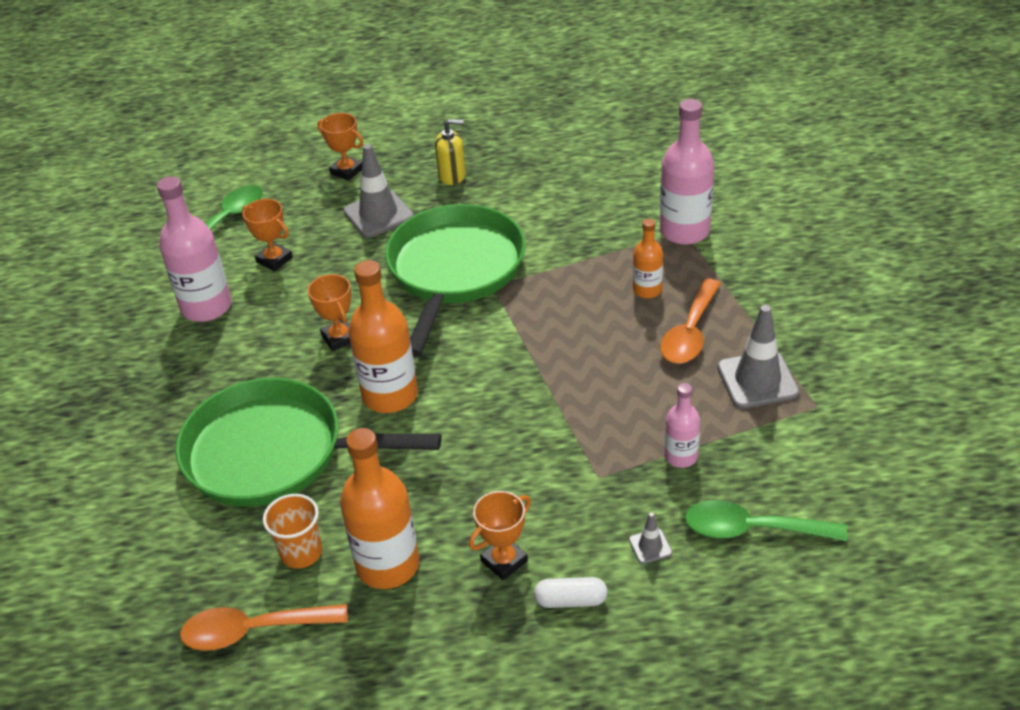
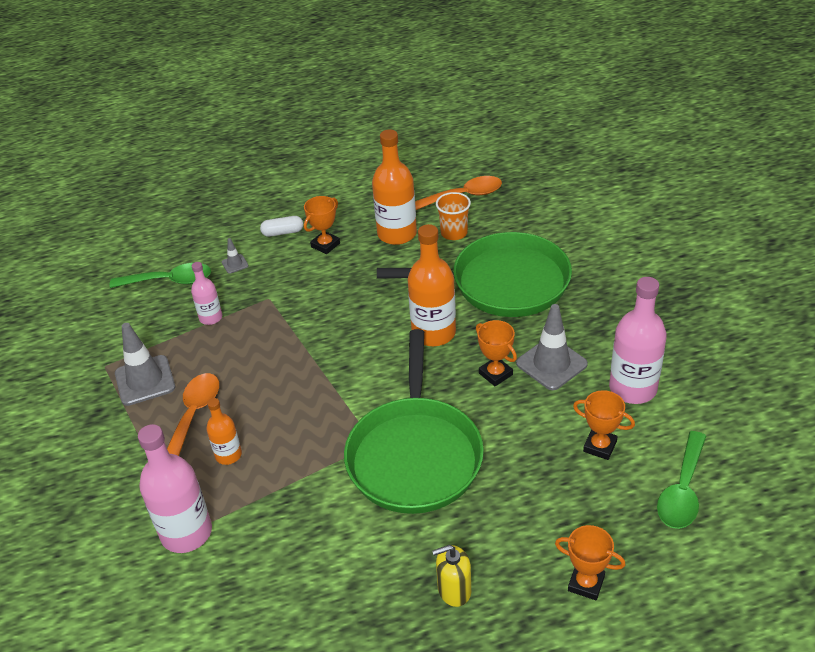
camera: 170 degrees right, 0 degrees up
(378, 214) = (518, 519): grey traffic cone -> grey traffic cone (551, 364)

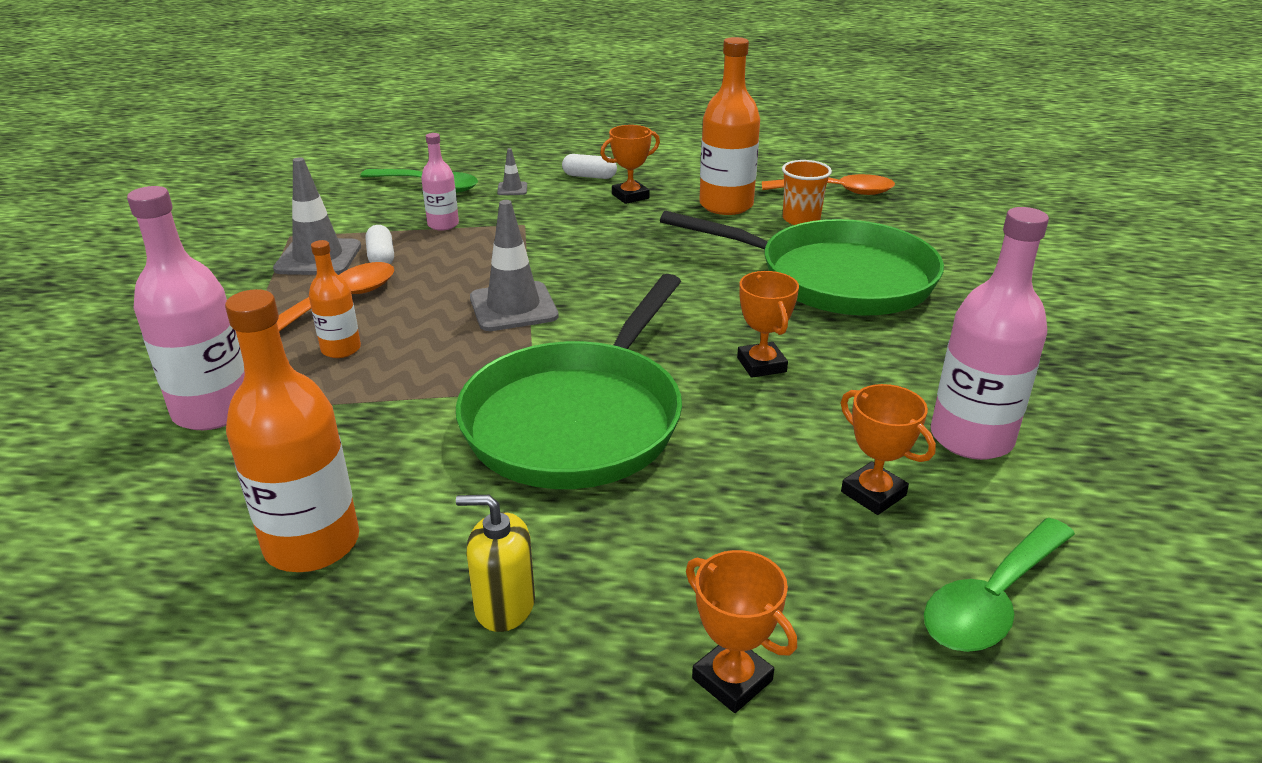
camera: 20 degrees right, 10 degrees down
(190, 365) = (381, 257): none -> white capsule
(433, 333) = (704, 302): orange bottle -> orange bottle (312, 543)
(551, 364) = (854, 376): grey traffic cone -> grey traffic cone (513, 307)

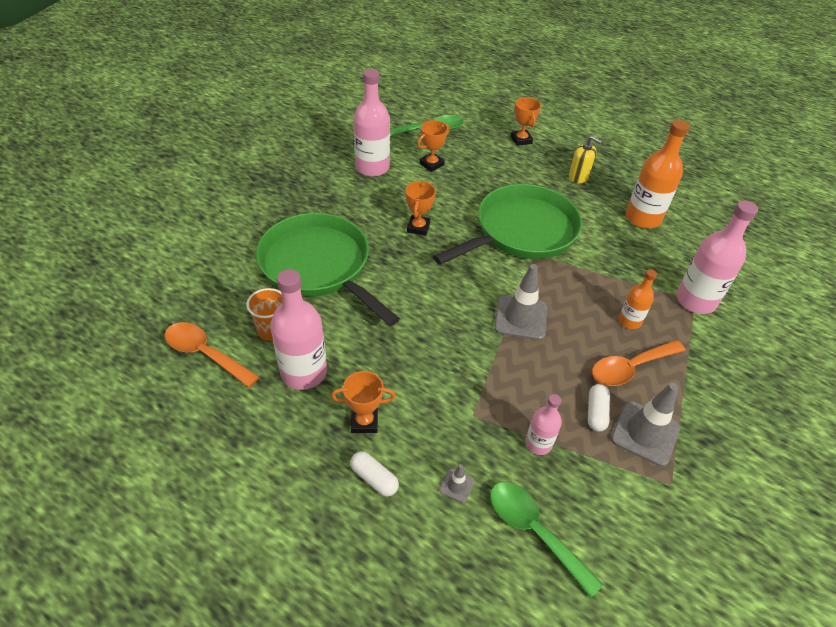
camera: 155 degrees left, 15 degrees up
(726, 205) = (304, 372): orange bottle -> pink bottle
(873, 493) = (431, 164): orange trophy -> orange trophy turned 60 degrees clockwise

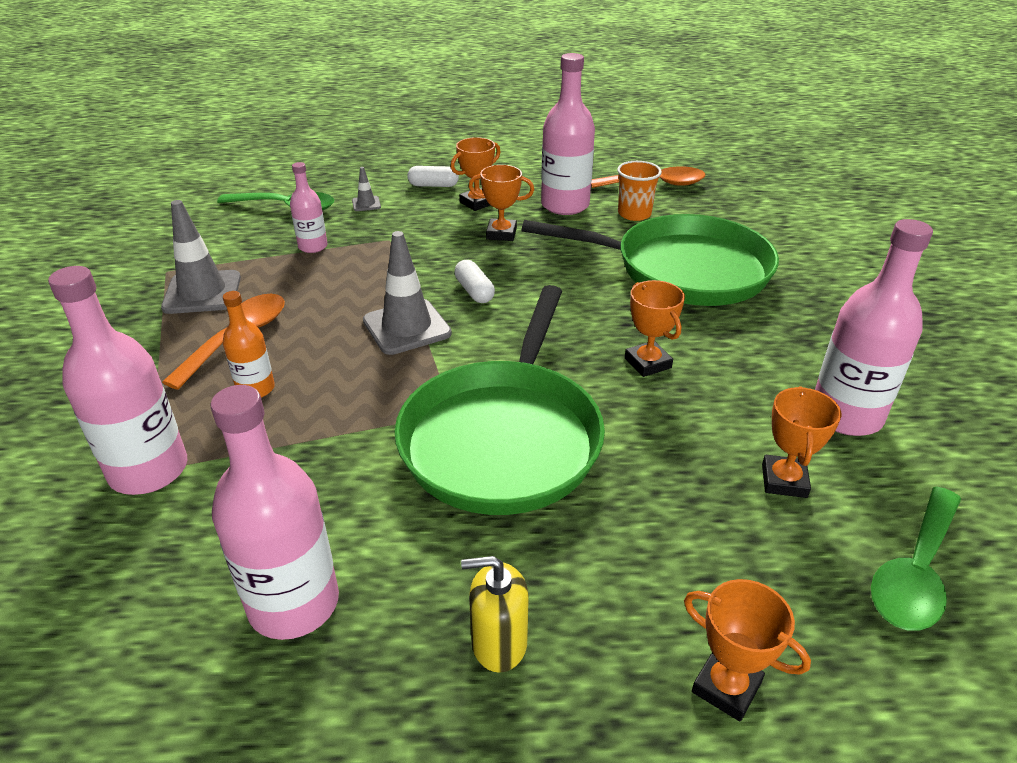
camera: 145 degrees right, 10 degrees down
(386, 368) = (501, 234): none -> orange trophy
(596, 412) = (264, 286): white capsule -> white capsule (474, 291)
(643, 218) = (294, 603): orange bottle -> pink bottle

